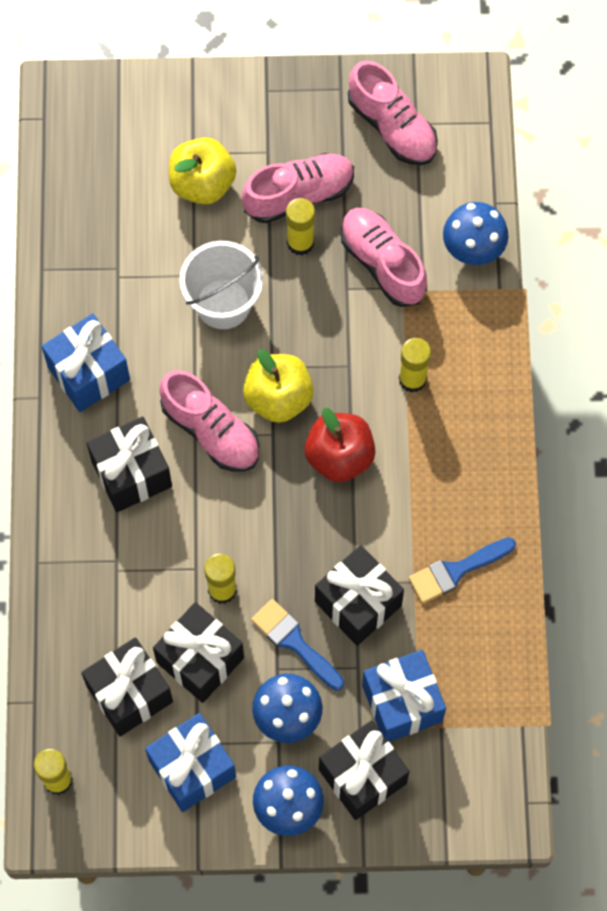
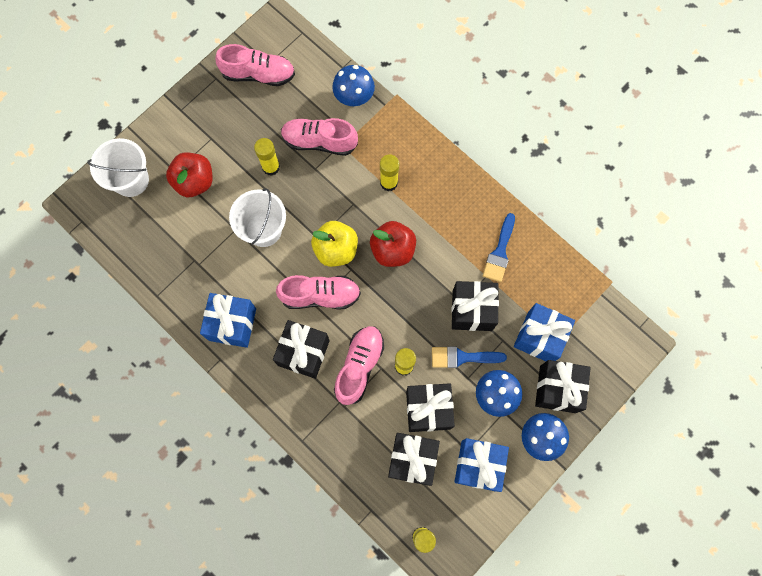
camera: 45 degrees left, 5 degrees up
(138, 120) = (131, 180): none -> white bucket
(202, 183) = (194, 182): yellow apple -> red apple
(299, 194) = (247, 145): pink shoe -> pink shoe (359, 366)

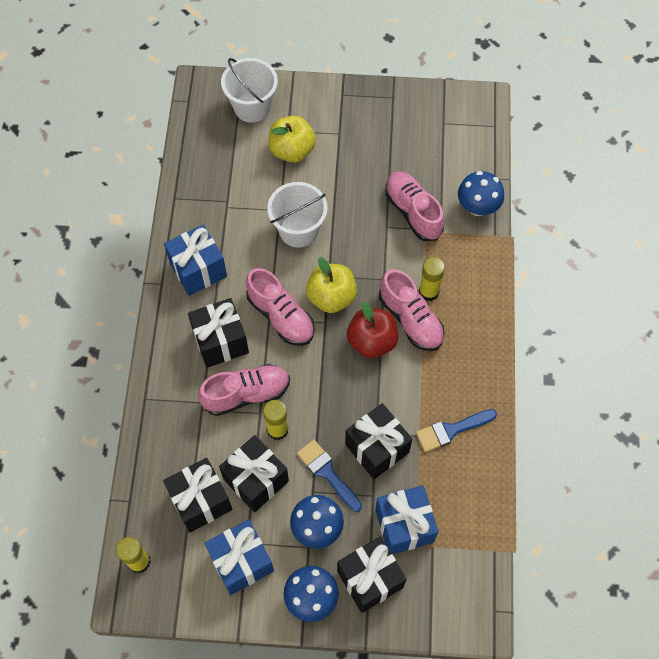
camera: 50 degrees right, 10 degrees down
(194, 182) = (292, 150): red apple -> yellow apple
(258, 74) = (426, 123): pink shoe -> pink shoe (410, 319)
(271, 167) = (356, 194): yellow glue stick -> none

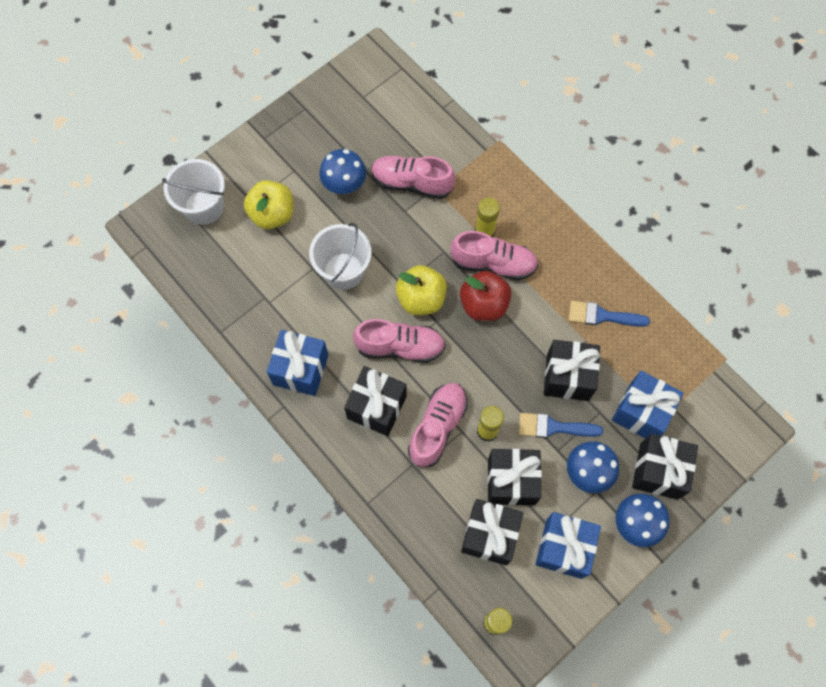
camera: 45 degrees left, 5 degrees up
(452, 430) = (602, 316): blue brush -> blue brush turned 75 degrees clockwise
(477, 207) = (453, 139): blue mushroom -> blue mushroom (344, 185)

